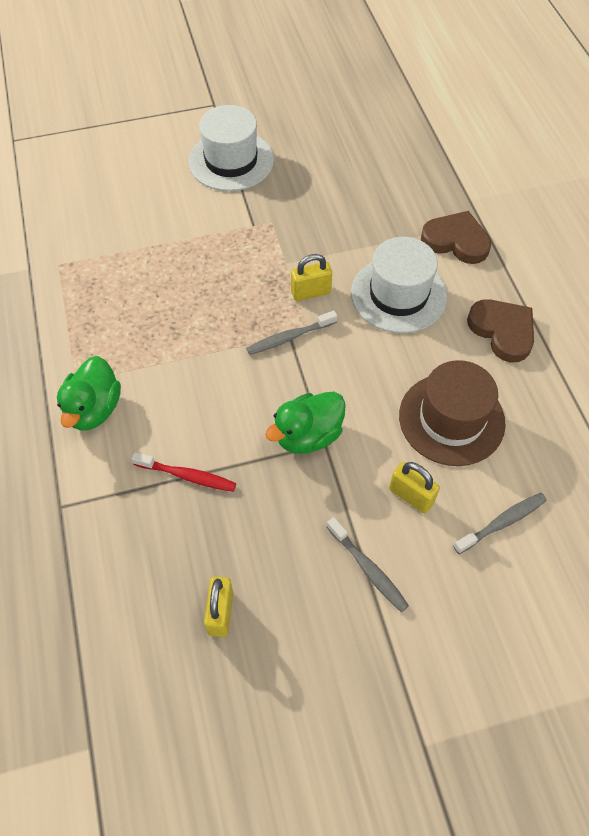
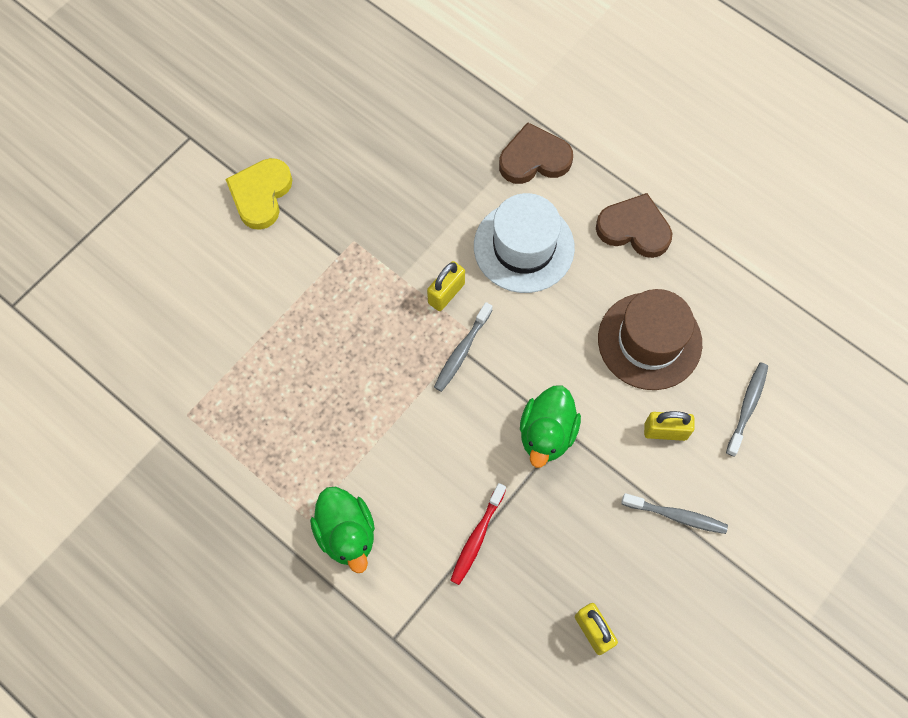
camera: 35 degrees left, 10 degrees up
(187, 476) = (477, 538): red toothbrush -> red toothbrush turned 135 degrees clockwise
(231, 161) = (261, 195): white hat -> yellow heart

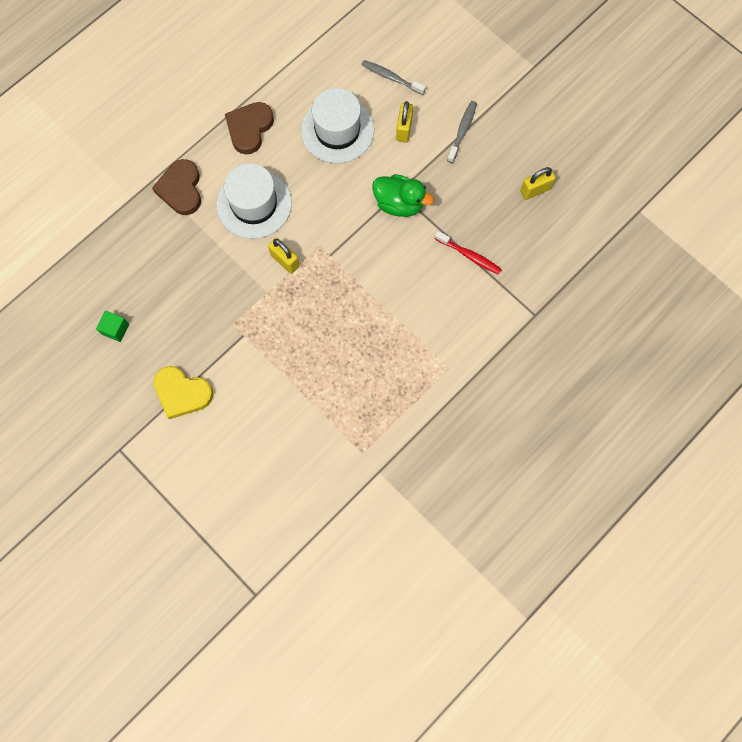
camera: 85 degrees left, 5 degrees up
(339, 112) = (115, 329): none -> green cube
(346, 533) = (461, 341): green duck -> none
(462, 351) = (332, 254): grey toothbrush -> none
(649, 341) = (337, 130): brown hat -> white hat

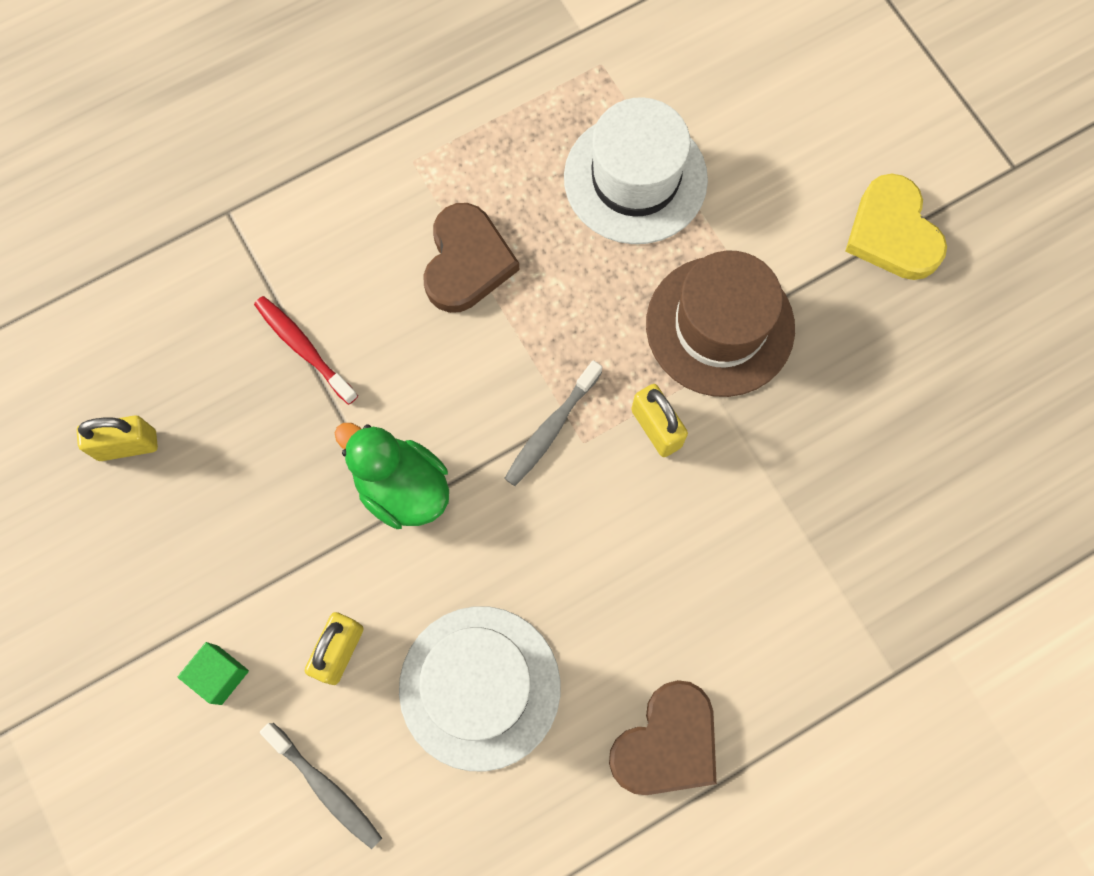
camera: 165 degrees left, 0 degrees up
(115, 329) = (1002, 377): green cube -> green cube (219, 675)
(181, 189) = (837, 636): brown heart -> brown heart (467, 262)
(182, 393) = (892, 233): yellow heart -> yellow heart turned 150 degrees counterclockwise
(254, 204) = (692, 563): white hat -> white hat (635, 178)
(264, 319) = (720, 326): none -> brown hat
(462, 131) = (220, 614): grey toothbrush -> grey toothbrush (551, 429)

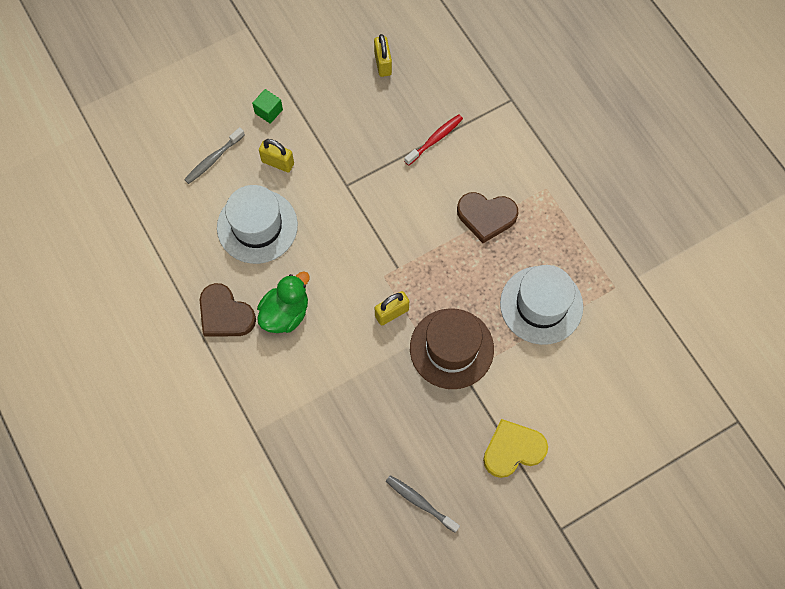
camera: 90 degrees right, 5 degrees down
(402, 487) = (360, 188): green duck -> green duck (285, 313)
(551, 429) = (391, 259): grey toothbrush -> grey toothbrush (420, 502)

